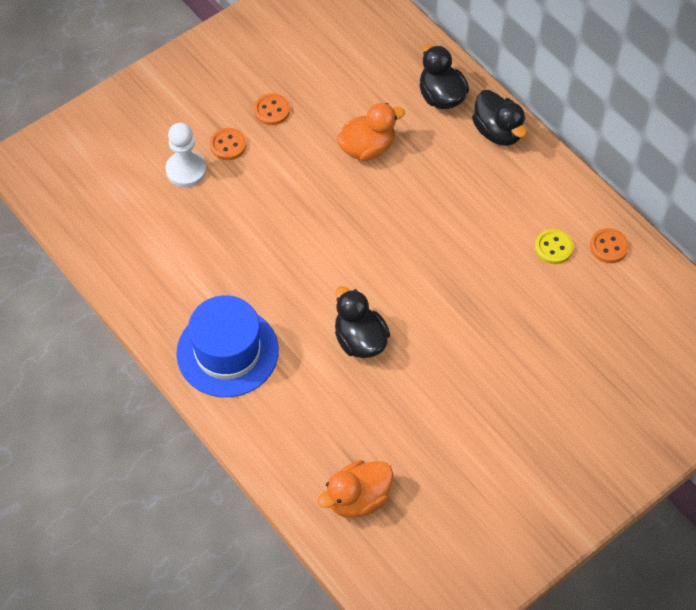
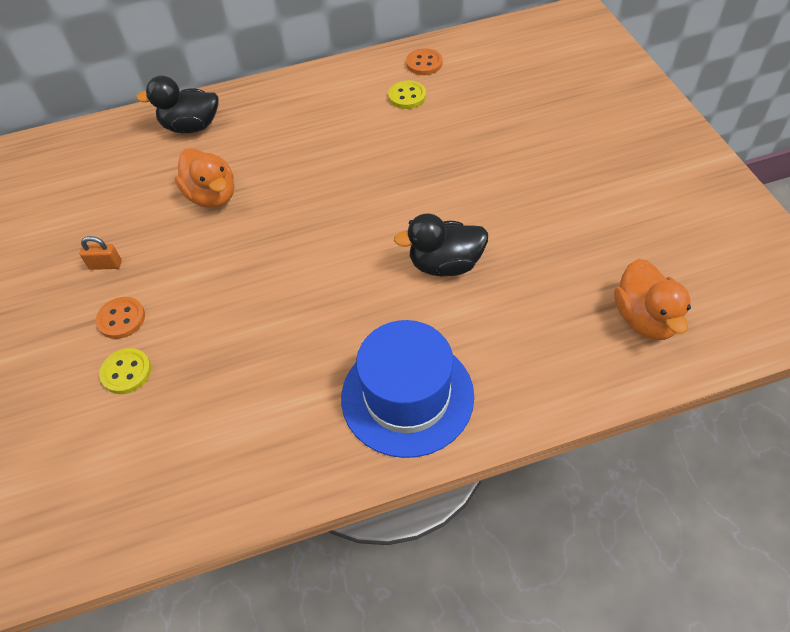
camera: 65 degrees left, 5 degrees down
(186, 170) = (126, 372): white pawn -> yellow button
(271, 110) = (105, 265): orange button -> orange padlock
(367, 148) = (212, 196): orange duck -> orange duck turned 150 degrees clockwise
(498, 132) = (259, 99): black duck -> none

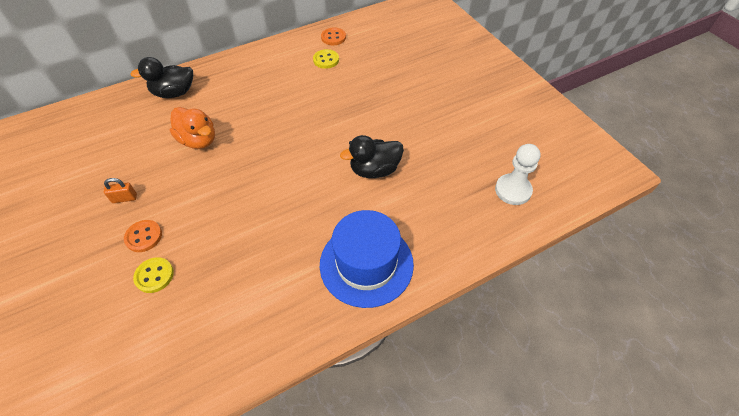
camera: 15 degrees left, 0 degrees up
(645, 318) = (513, 190): orange duck -> white pawn

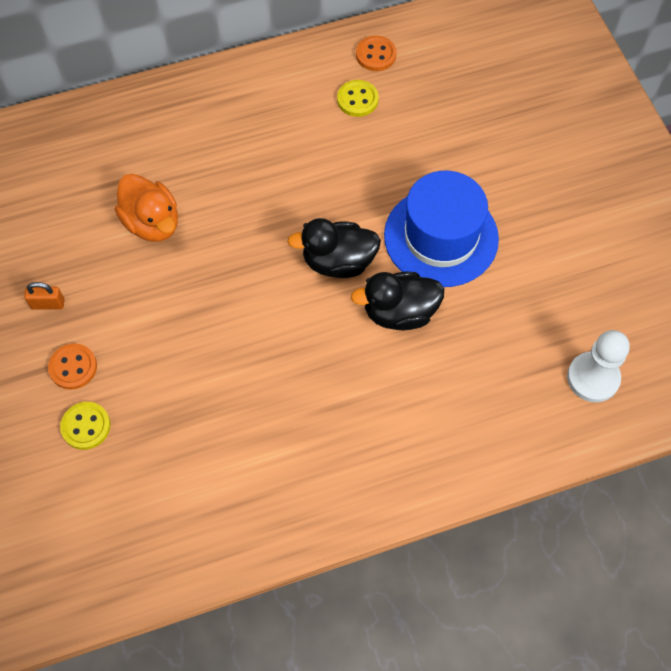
camera: 10 degrees right, 10 degrees up
(174, 93) = (120, 131): black duck -> black duck (338, 262)
(366, 264) = (363, 456): blue hat -> blue hat (441, 237)

